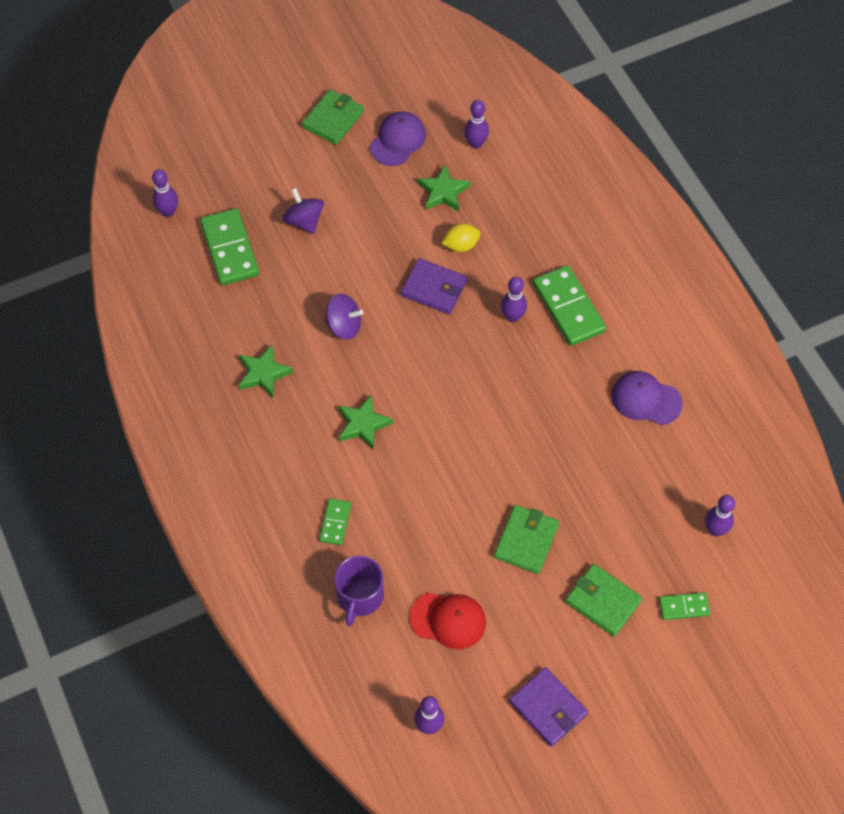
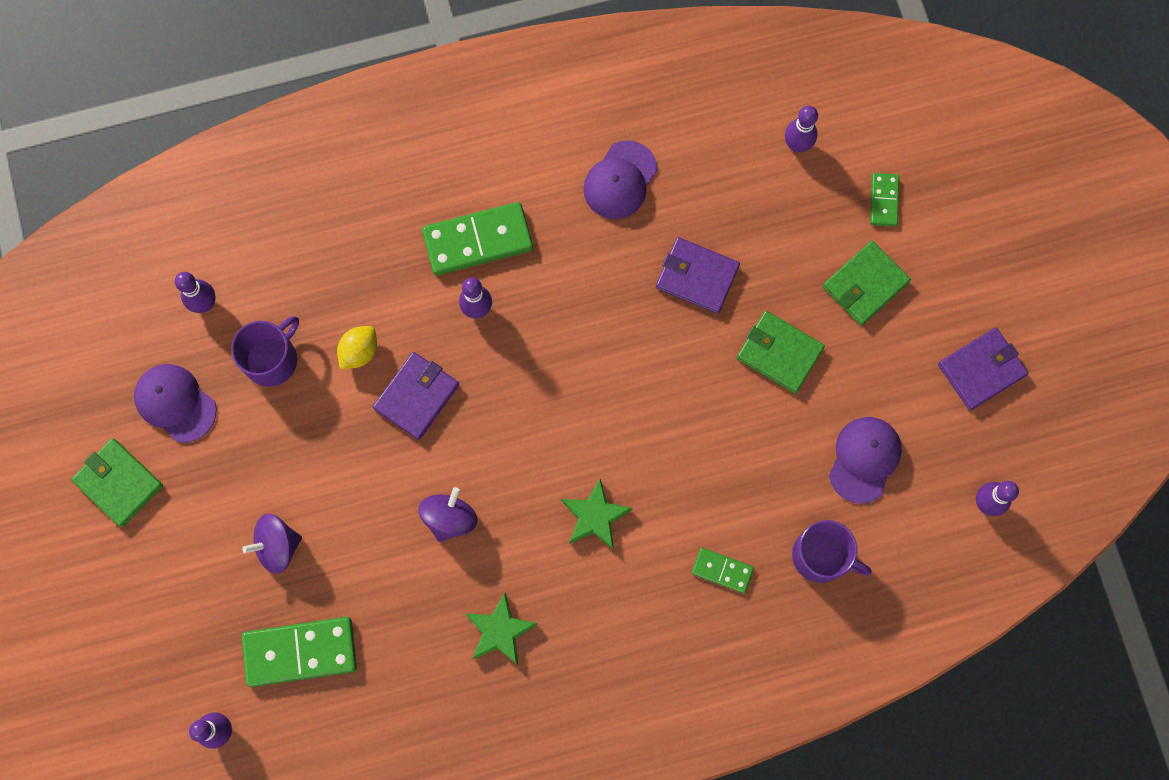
camera: 80 degrees left, 15 degrees up
(443, 192) = (272, 359): green star -> purple mug
(448, 620) = (864, 459): red cap -> purple cap
(461, 245) = (359, 352): yellow lemon -> yellow lemon turned 45 degrees clockwise
(577, 468) = (697, 277): none -> purple wallet

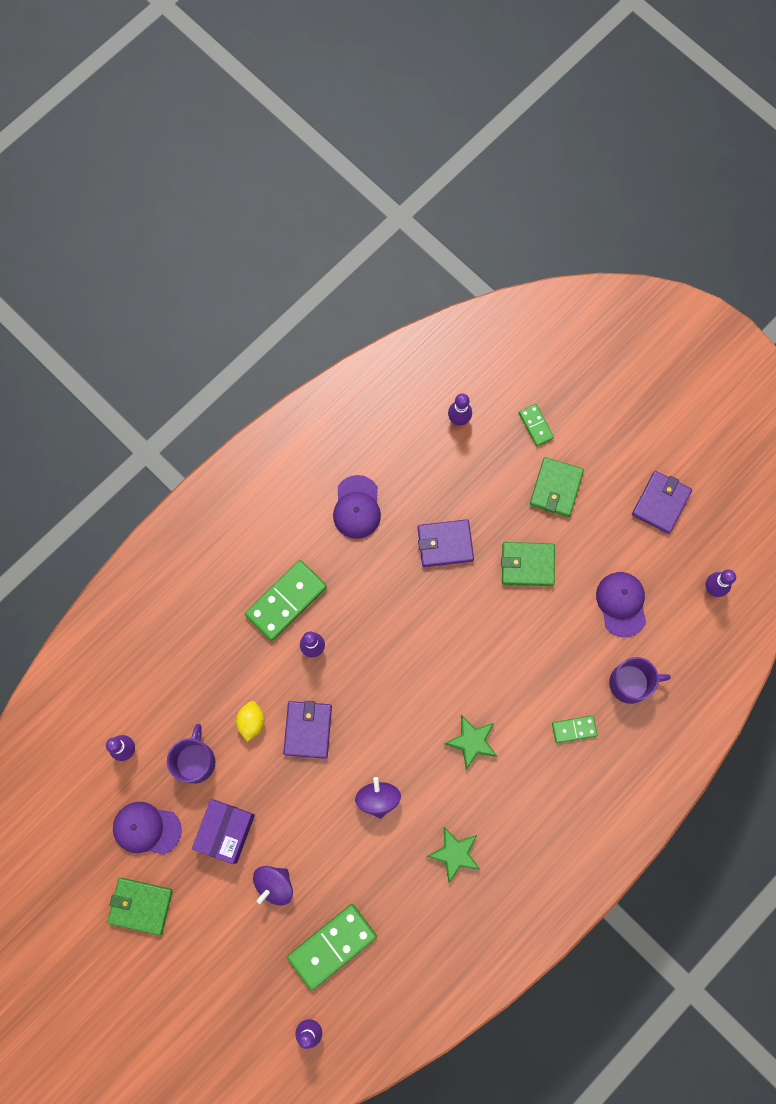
camera: 30 degrees left, 0 degrees up
(259, 456) = (225, 831): none -> purple box

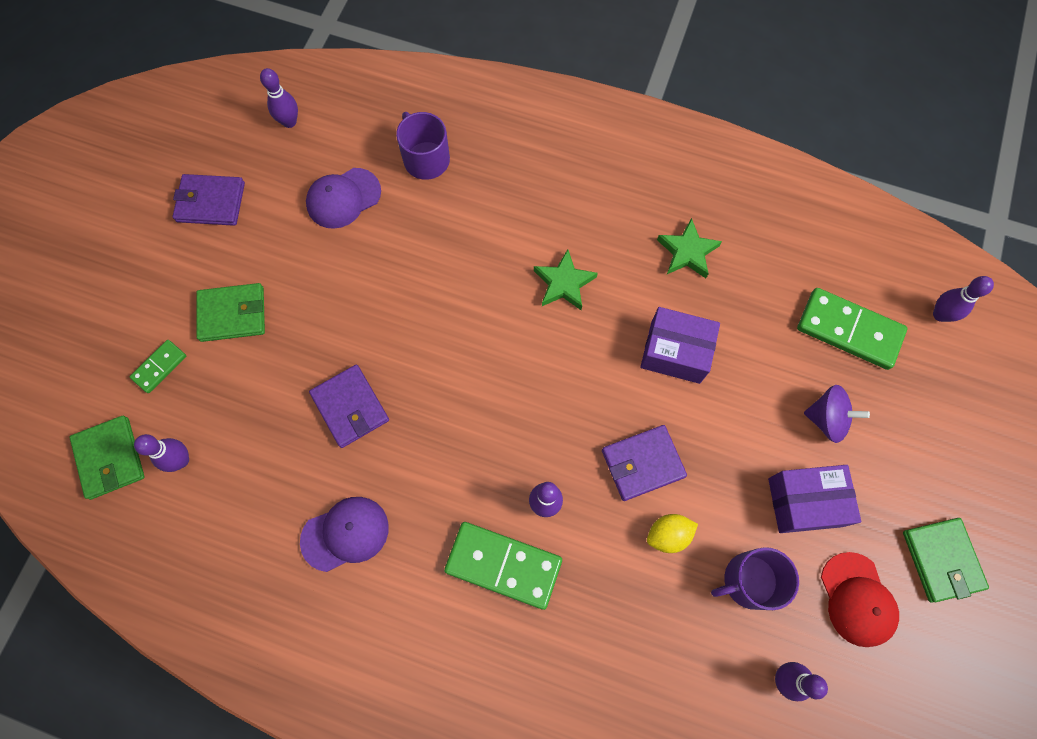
camera: 115 degrees left, 5 degrees down
(146, 828) = (857, 599): purple cap -> red cap
(378, 798) = (675, 352): purple spinning top -> purple box
(527, 565) = (338, 307): green wallet -> green wallet (110, 458)
(574, 729) = (500, 192): green domino -> none

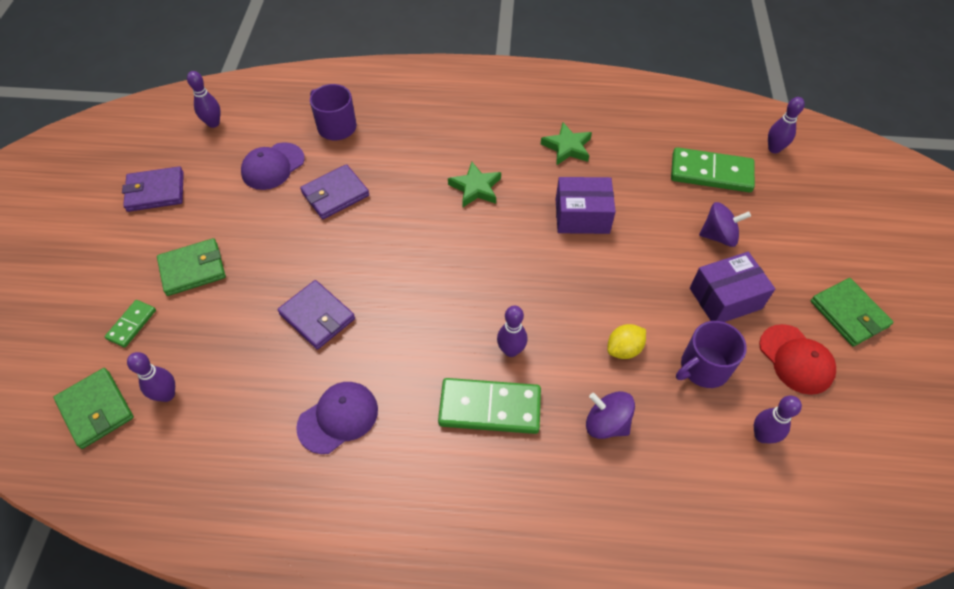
camera: 15 degrees left, 15 degrees down
(621, 617) = (606, 423): none -> purple spinning top
(642, 463) = (584, 301): purple wallet -> purple wallet (335, 194)

